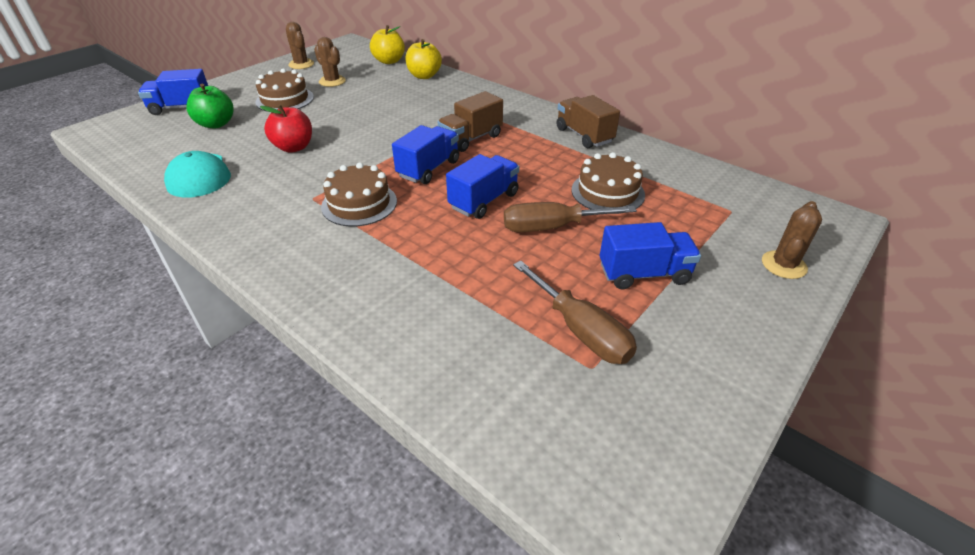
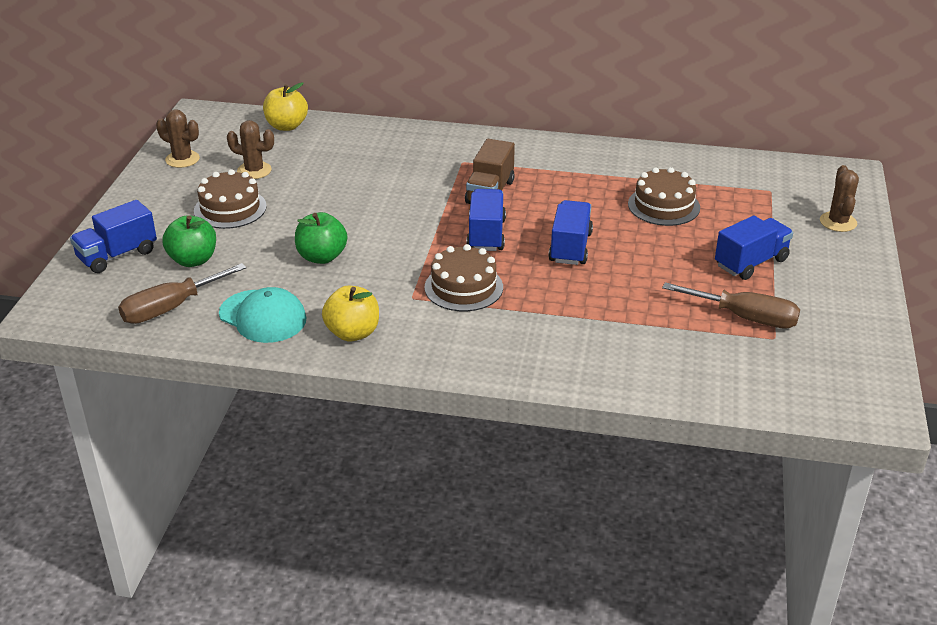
camera: 30 degrees left, 5 degrees down
(294, 147) = (322, 257): red apple -> green apple
(424, 76) = (353, 134): yellow apple -> yellow apple (353, 333)
(551, 227) = (649, 251): brown screwdriver -> brown screwdriver (170, 308)
(584, 135) = (591, 157): brown truck -> none

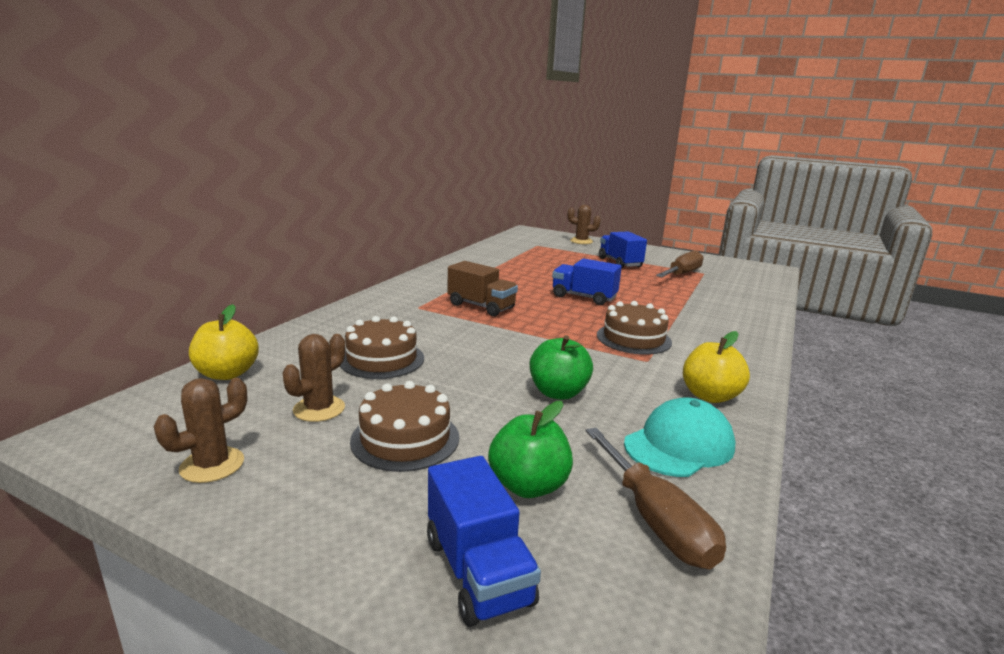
camera: 75 degrees left, 15 degrees down
(486, 235) = (551, 318): blue truck -> none
(663, 206) = (539, 267): brown cake -> brown cake (382, 359)

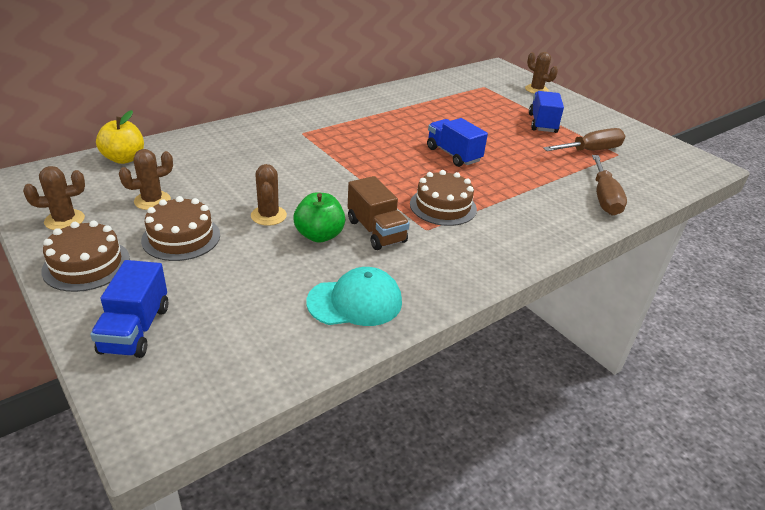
camera: 25 degrees right, 15 degrees up
(382, 359) = (228, 173): brown cake -> brown cake (86, 265)
(480, 388) = (268, 216): none -> brown cactus
(481, 306) = (352, 144): brown truck -> brown truck (376, 231)
(528, 485) = (219, 293): green apple -> none
(655, 521) = (269, 343): brown screwdriver -> brown screwdriver (604, 198)
(710, 396) = (435, 274): yellow apple -> none

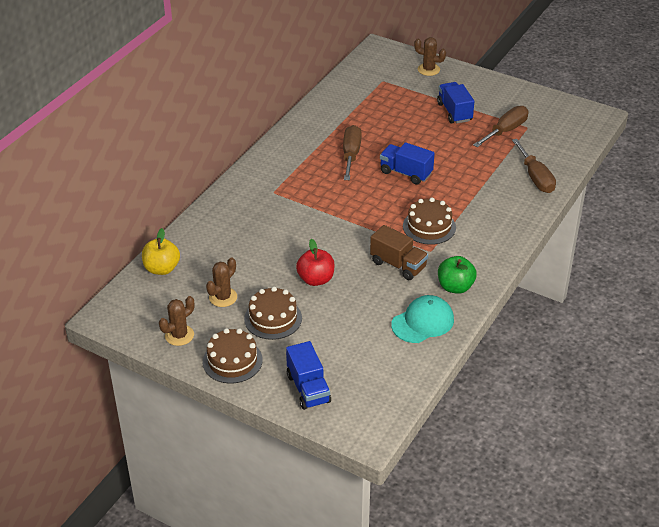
camera: 20 degrees left, 5 degrees up
(268, 216) = (316, 279): brown cactus -> red apple
(319, 235) = (363, 282): green apple -> green apple (455, 287)
(407, 126) = (351, 155): none -> brown screwdriver

